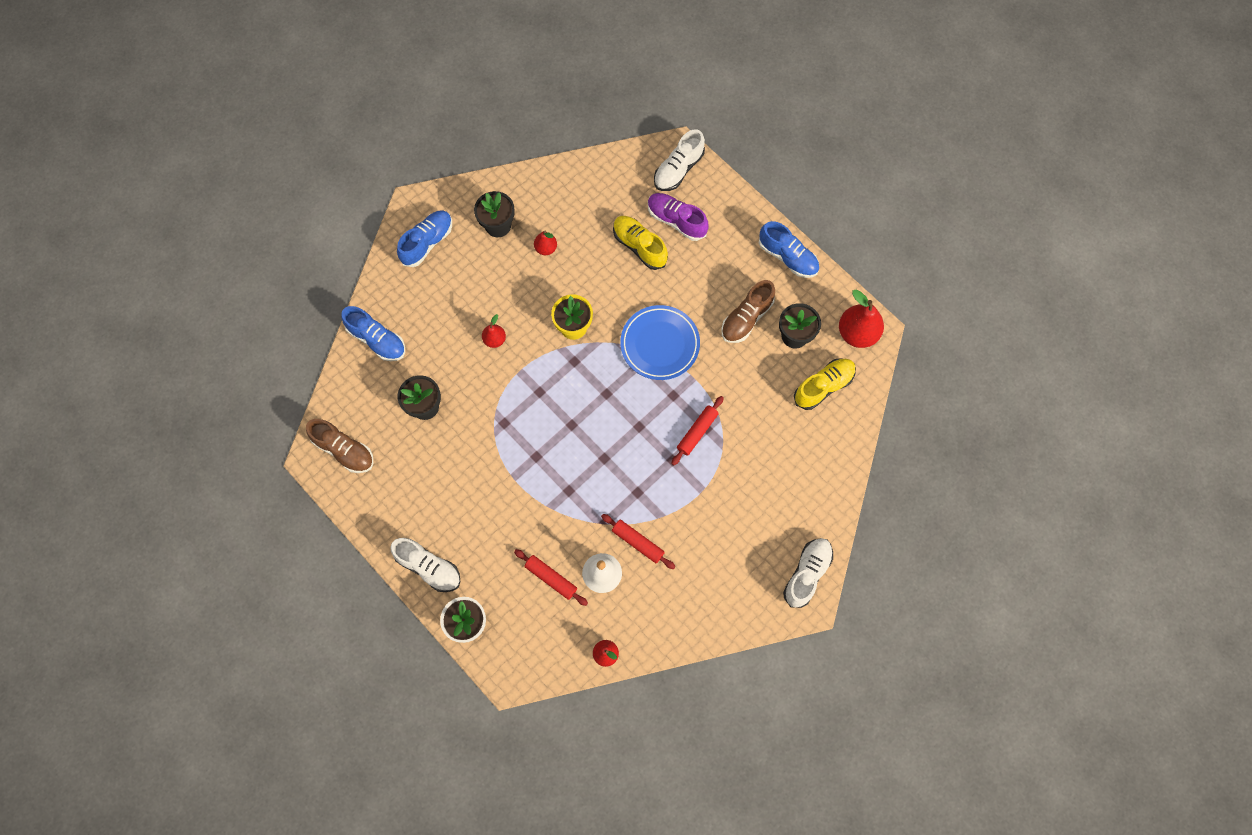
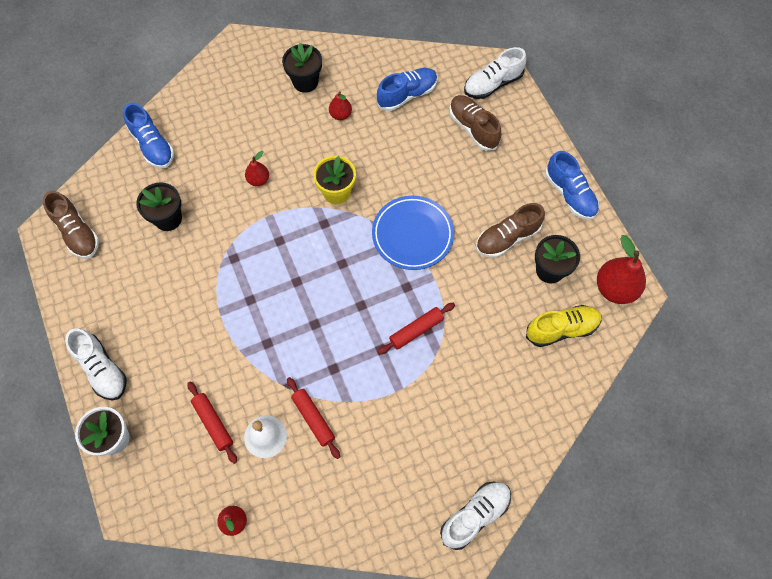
camera: 20 degrees right, 5 degrees down
(427, 242) = (236, 77): blue shoe -> blue shoe (407, 95)
(639, 246) = (429, 140): yellow shoe -> none
(676, 221) = (473, 128): purple shoe -> brown shoe

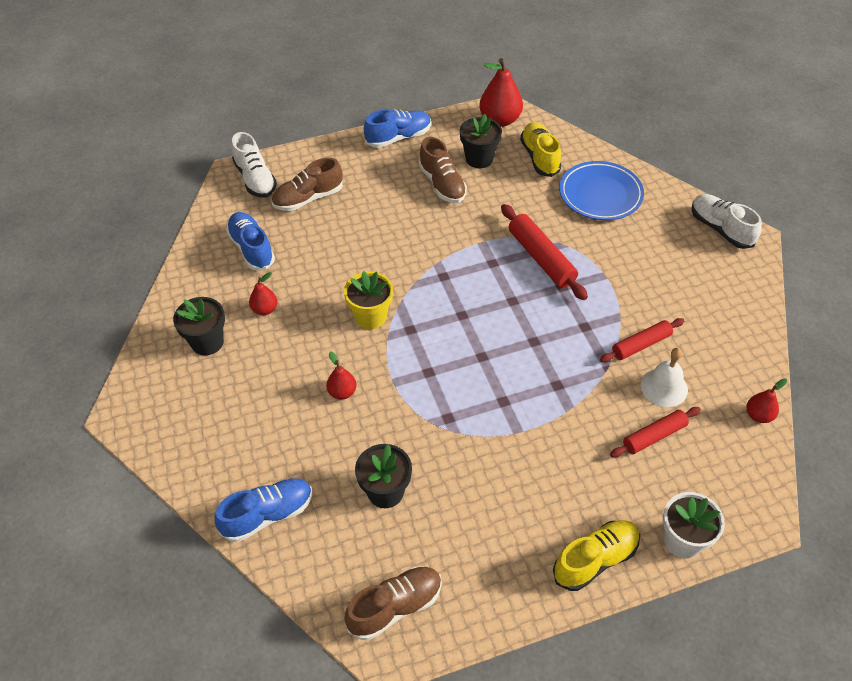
camera: 85 degrees left, 15 degrees down
(102, 369) = (595, 560): white shoe -> yellow shoe
(412, 235) = (432, 254): blue plate -> blue plate (600, 194)
(416, 330) = (541, 258): red rolling pin -> red rolling pin, size x1.52

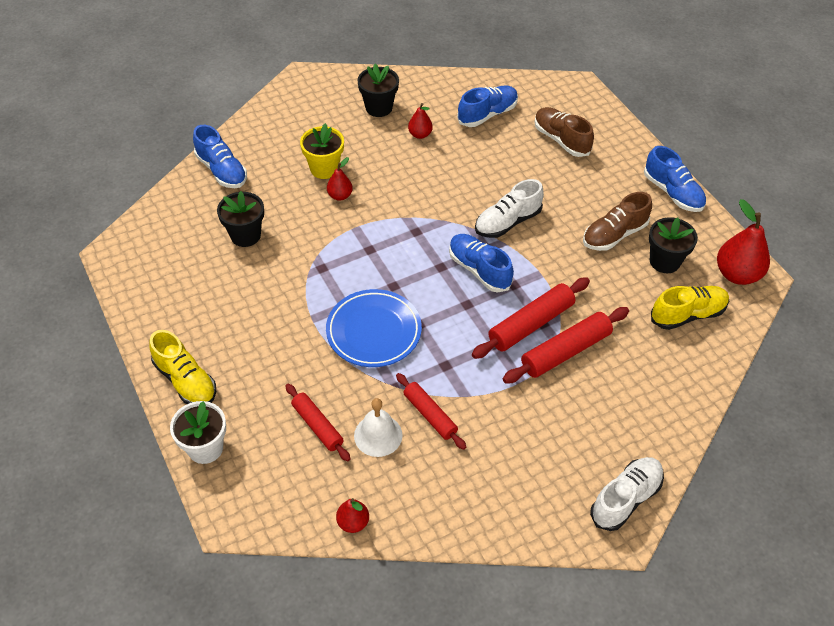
camera: 80 degrees right, 0 degrees up
(255, 179) = (575, 101): white shoe -> white shoe (507, 222)
(370, 316) = (425, 203): yellow flower pot -> yellow flower pot (324, 169)
(395, 607) = (146, 253): brown shoe -> none
(470, 285) = (479, 270): none -> blue shoe
(573, 240) = (565, 351): none -> red rolling pin
(600, 194) = (645, 374): blue plate -> blue plate (374, 331)

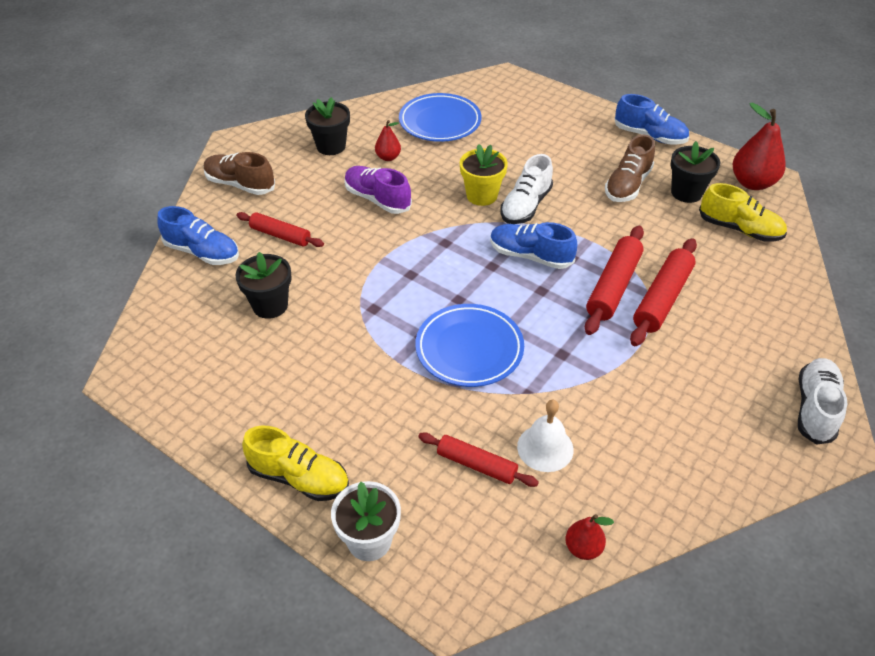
camera: 25 degrees left, 5 degrees down
(324, 169) = (313, 216): yellow flower pot -> yellow flower pot (481, 195)
(340, 196) = (346, 235): red pear -> none
(386, 171) = (377, 199): none -> purple shoe
(430, 415) = (581, 406): red rolling pin -> red rolling pin (280, 235)
(487, 114) = (440, 122): blue shoe -> blue plate
(561, 140) = (522, 123): brown shoe -> brown shoe (240, 184)
(687, 314) = (739, 229): yellow shoe -> yellow shoe turned 75 degrees clockwise

